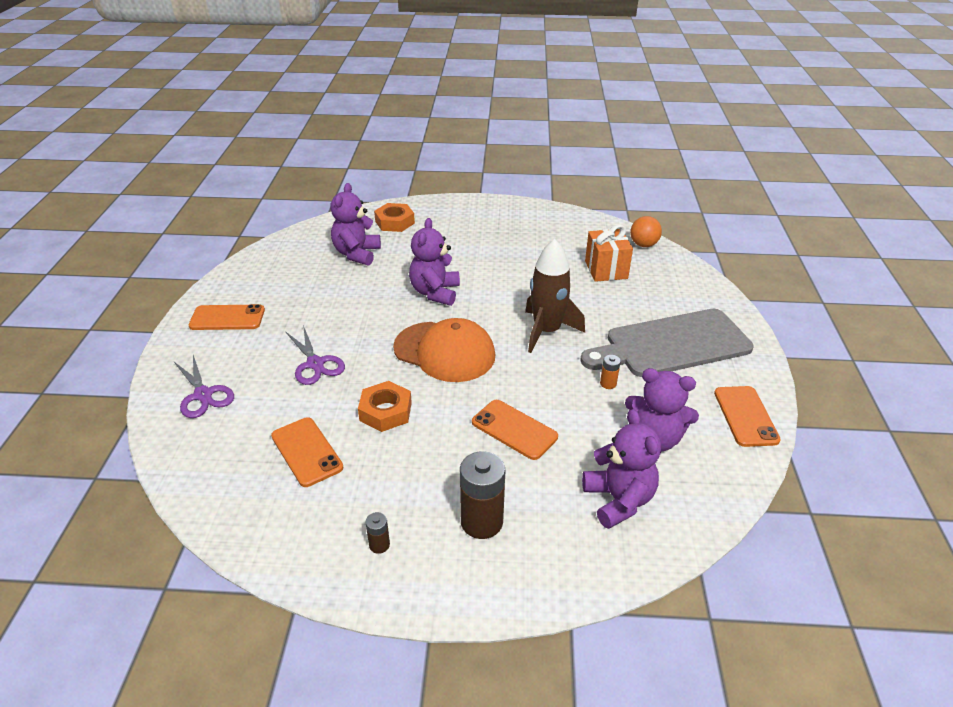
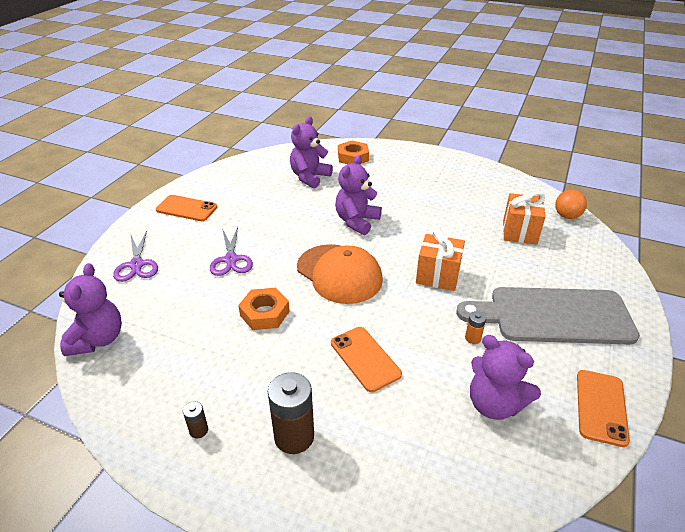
camera: 20 degrees right, 0 degrees up
(307, 452) = (186, 331): orange phone -> none
(547, 331) = (438, 276): brown rocket -> orange gift
(618, 500) = (430, 455): purple teddy bear -> purple teddy bear (98, 339)

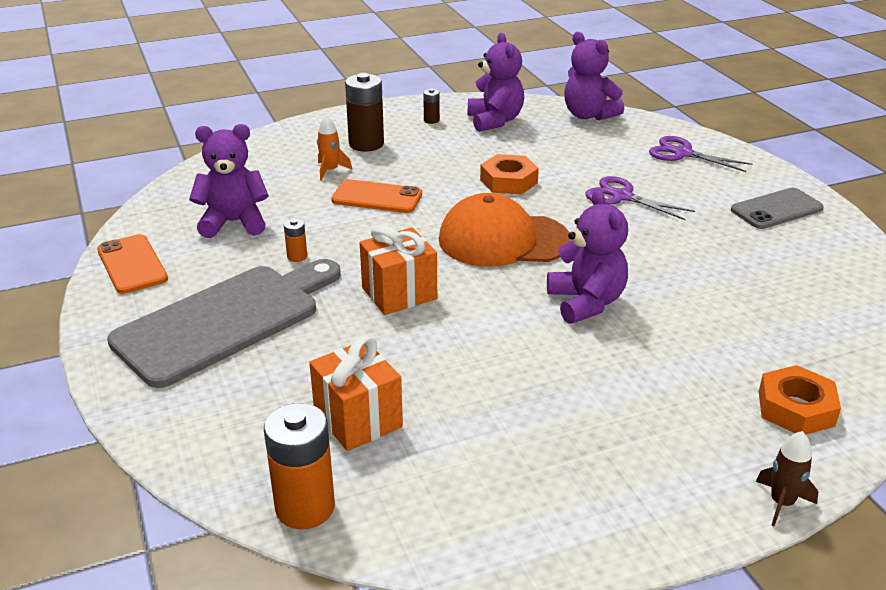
camera: 135 degrees right, 5 degrees down
(186, 208) = (776, 209): orange phone -> grey phone
(310, 177) = (764, 328): purple teddy bear -> purple teddy bear (495, 121)
(364, 418) = (330, 170): none -> orange rocket
(404, 146) = (781, 503): none -> brown rocket
(567, 216) = (305, 507): orange ball -> orange battery

